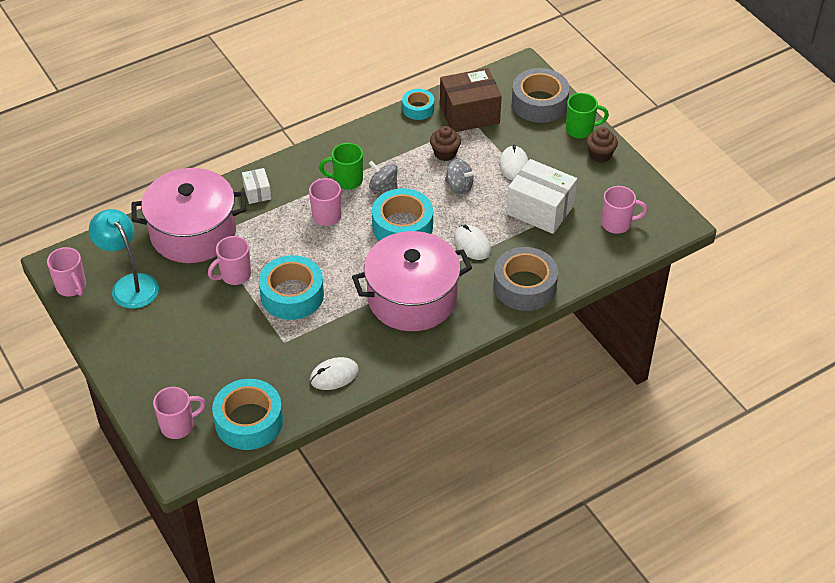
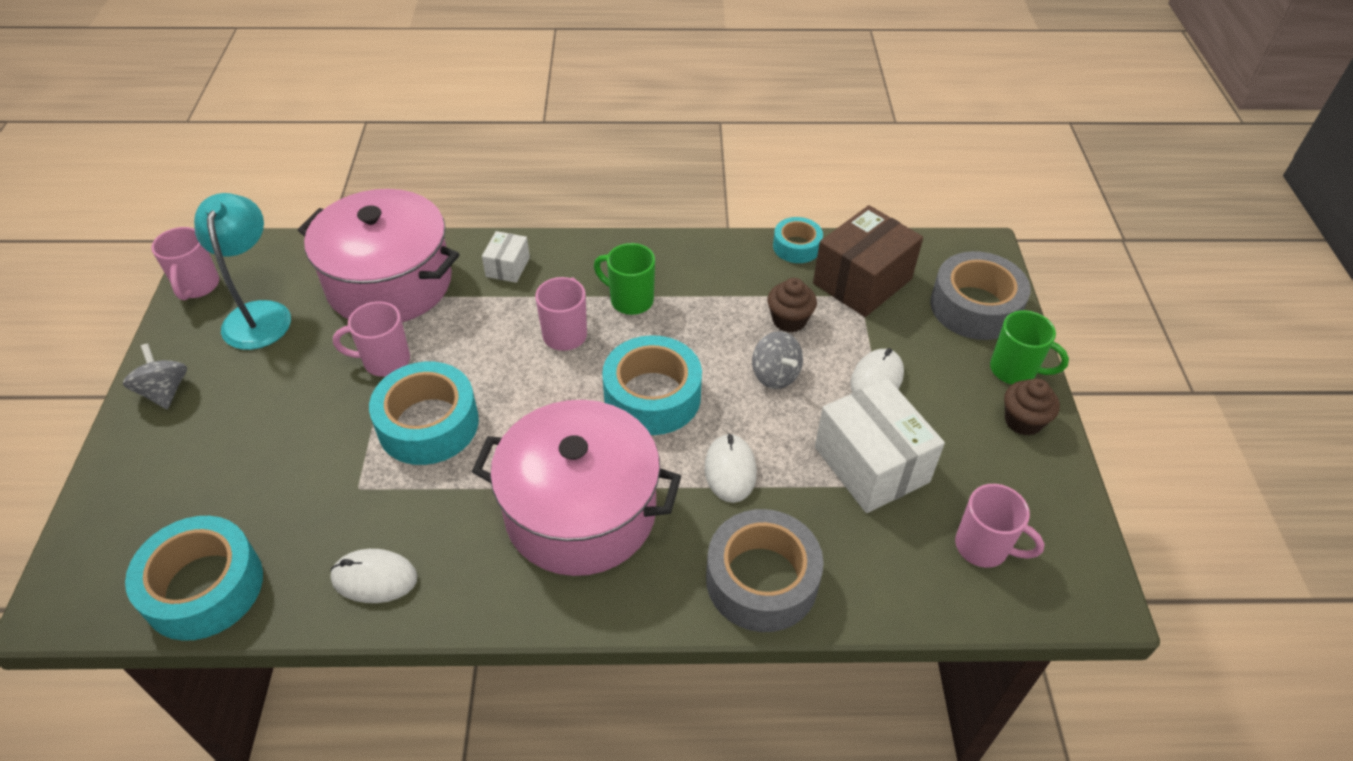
camera: 30 degrees right, 0 degrees up
(178, 426) = (118, 541): pink mug -> none
(383, 187) = (670, 330): grey spinning top -> grey spinning top (165, 391)
(469, 114) = (862, 281): brown box -> brown box turned 60 degrees counterclockwise

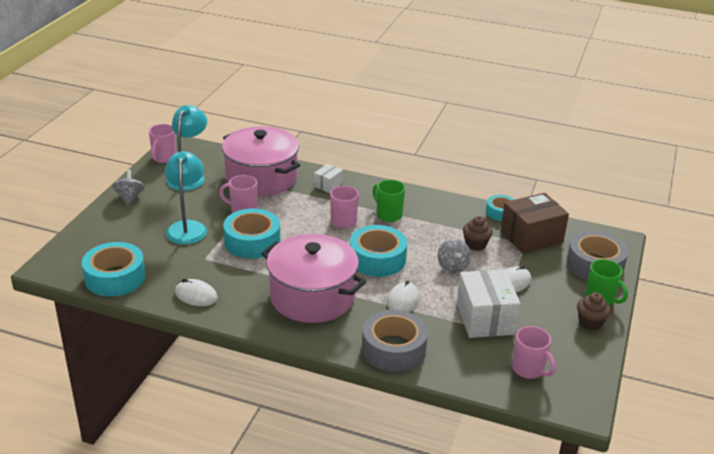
camera: 20 degrees right, 15 degrees down
(299, 427) = (187, 227): none -> turquoise lamp

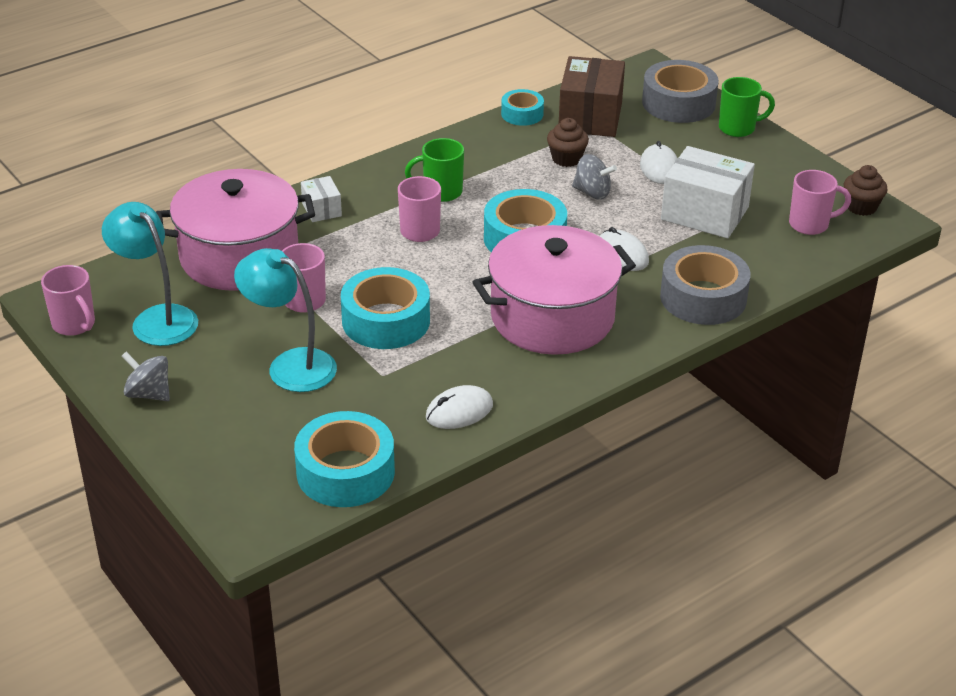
camera: 55 degrees left, 5 degrees up
(590, 323) = (769, 153): brown cupcake -> brown cupcake (861, 207)

